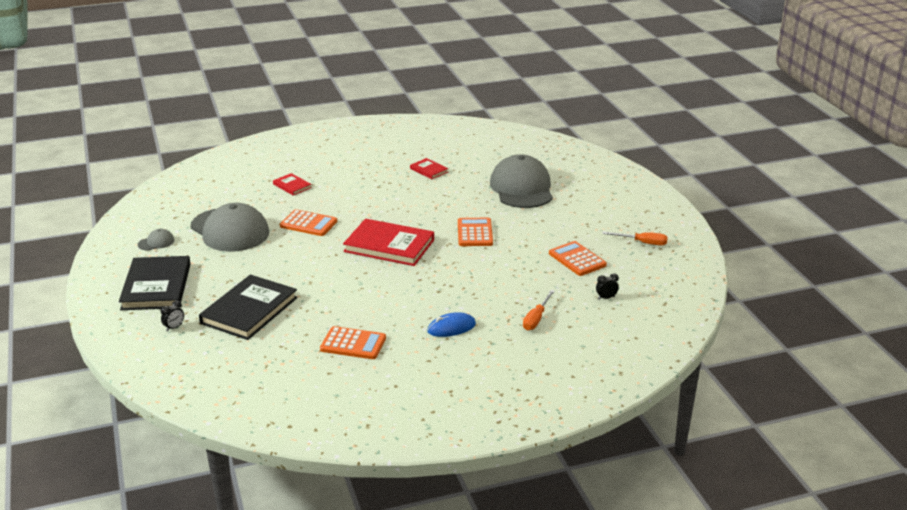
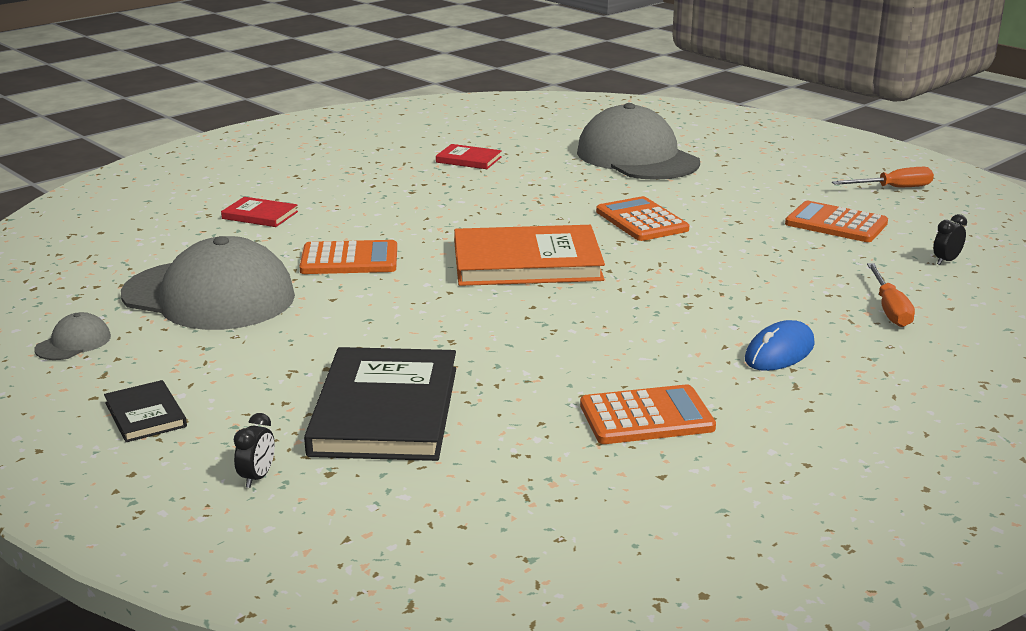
camera: 25 degrees left, 5 degrees down
(156, 286) = (145, 415): black book -> black book, size x0.48
(389, 245) = (527, 262): red book -> orange book

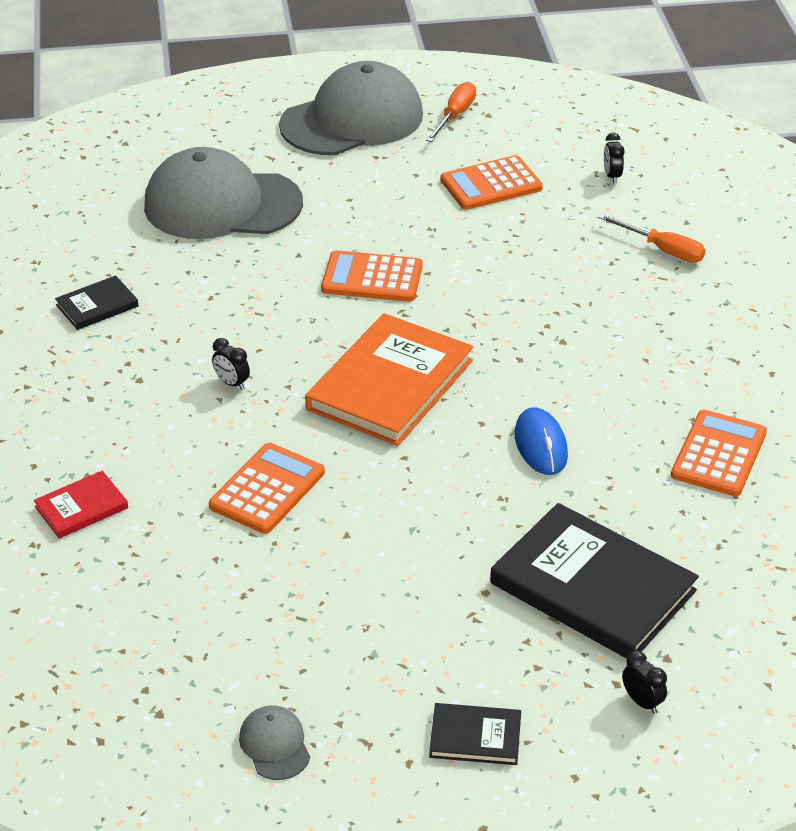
camera: 55 degrees left, 15 degrees up
(209, 296) = (256, 614): grey cap -> grey cap (352, 120)
(449, 216) = (232, 383): none -> black clock
(468, 160) = (97, 306): red book -> black book
(779, 352) = (679, 339): blue mouse -> blue mouse (540, 445)

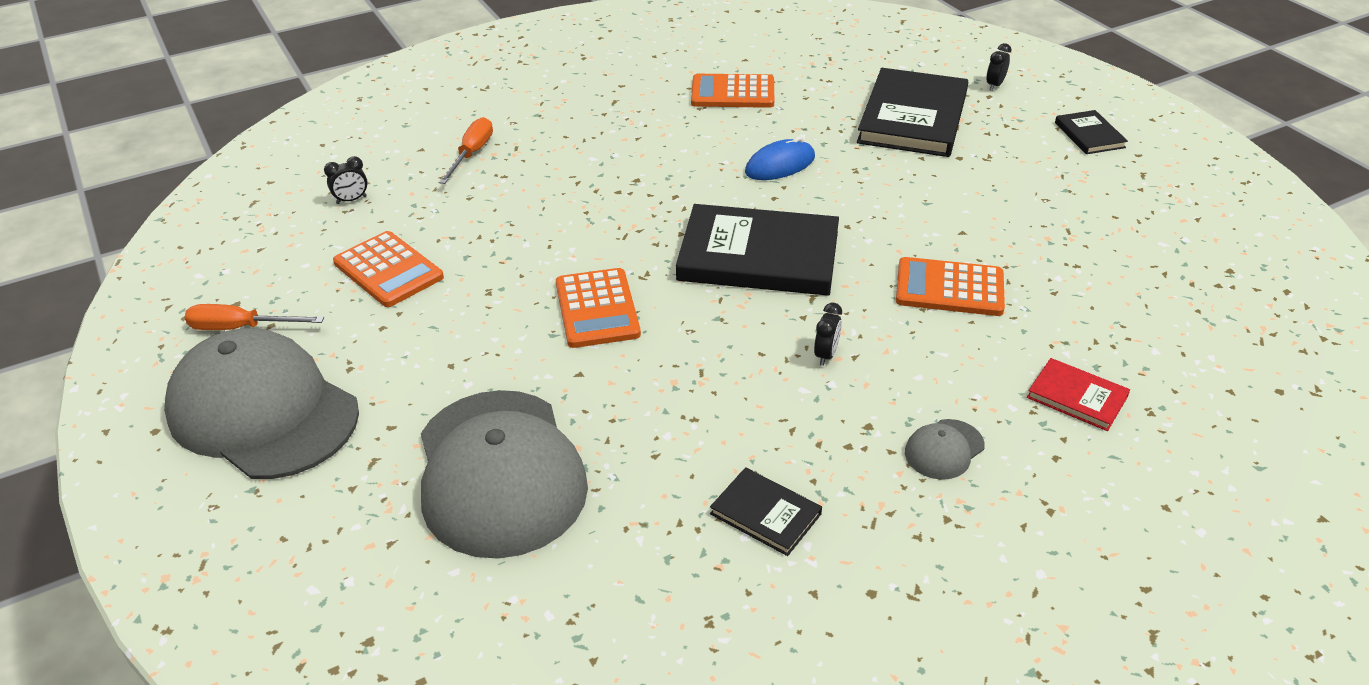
camera: 110 degrees left, 0 degrees up
(275, 745) = (1191, 210): grey cap -> grey cap (944, 449)
(390, 385) = (758, 256): orange book -> black book

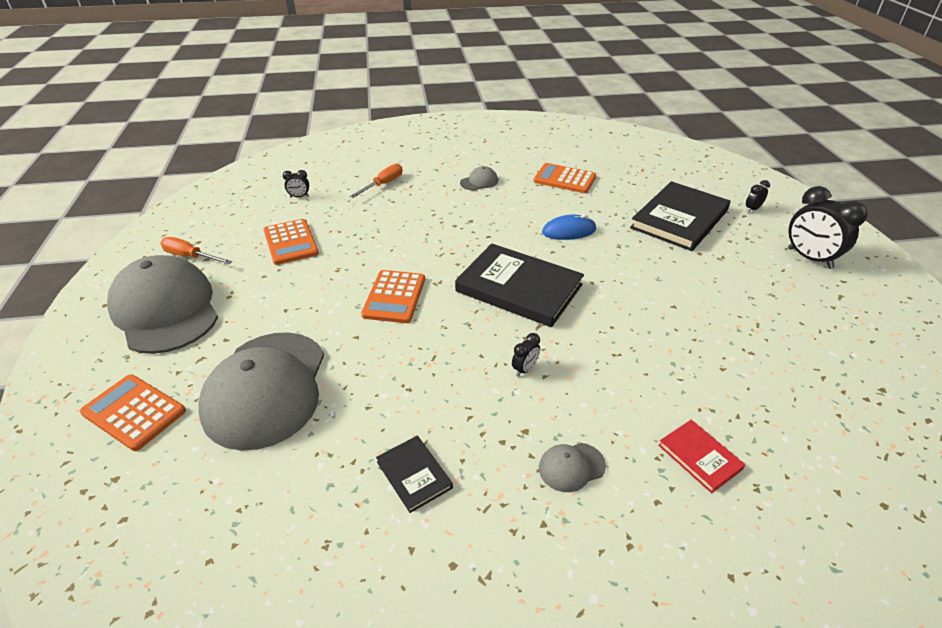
camera: 20 degrees right, 0 degrees up
(614, 121) = (479, 182): none -> grey cap
(949, 288) = (642, 344): orange calculator -> orange calculator (134, 412)
(1089, 135) = (809, 258): black book -> black clock

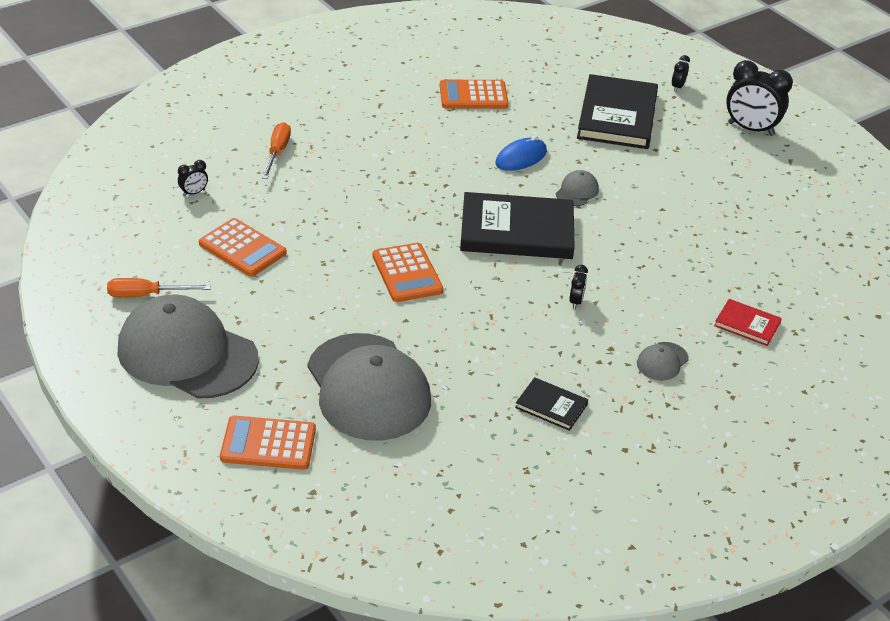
camera: 30 degrees left, 0 degrees up
(479, 182) = (383, 122): grey cap -> grey cap (577, 191)

